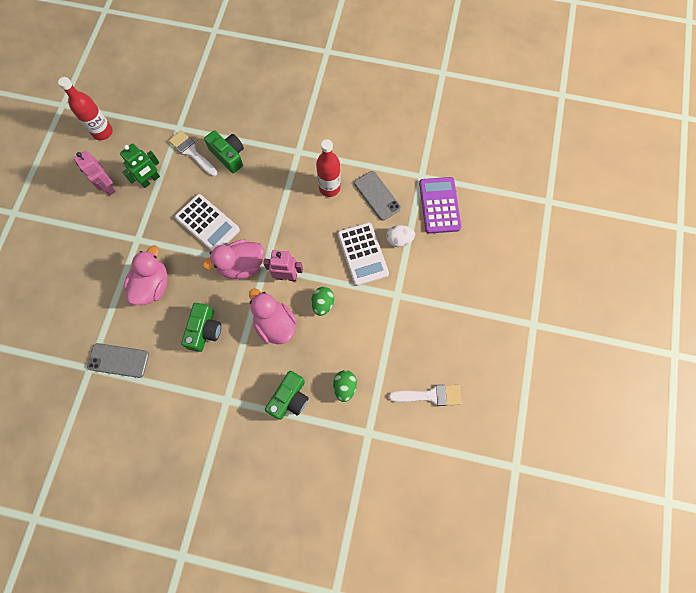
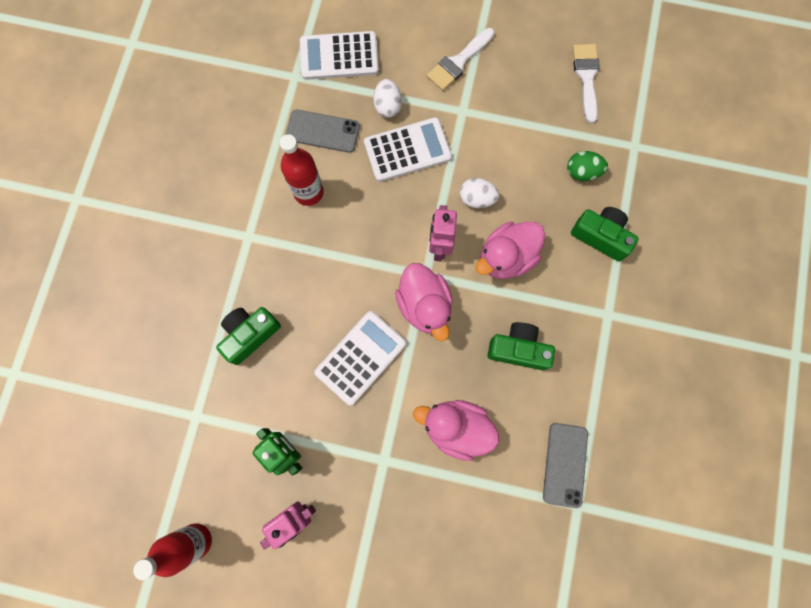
camera: 90 degrees left, 5 degrees up
(192, 152) = (241, 391): white brush -> white brush (458, 62)
(323, 304) = (477, 199): green egg -> white egg
(377, 195) = (322, 131): grey phone -> grey phone turned 45 degrees clockwise
(439, 205) = (339, 56): purple calculator -> white calculator

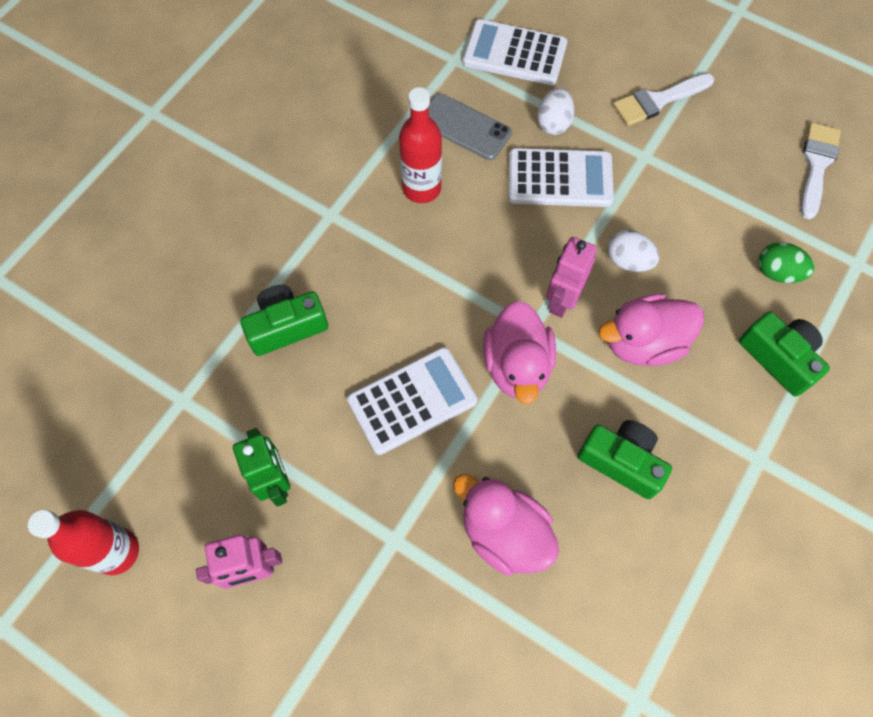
camera: 20 degrees right, 10 degrees down
(565, 464) = (637, 636): grey phone -> none

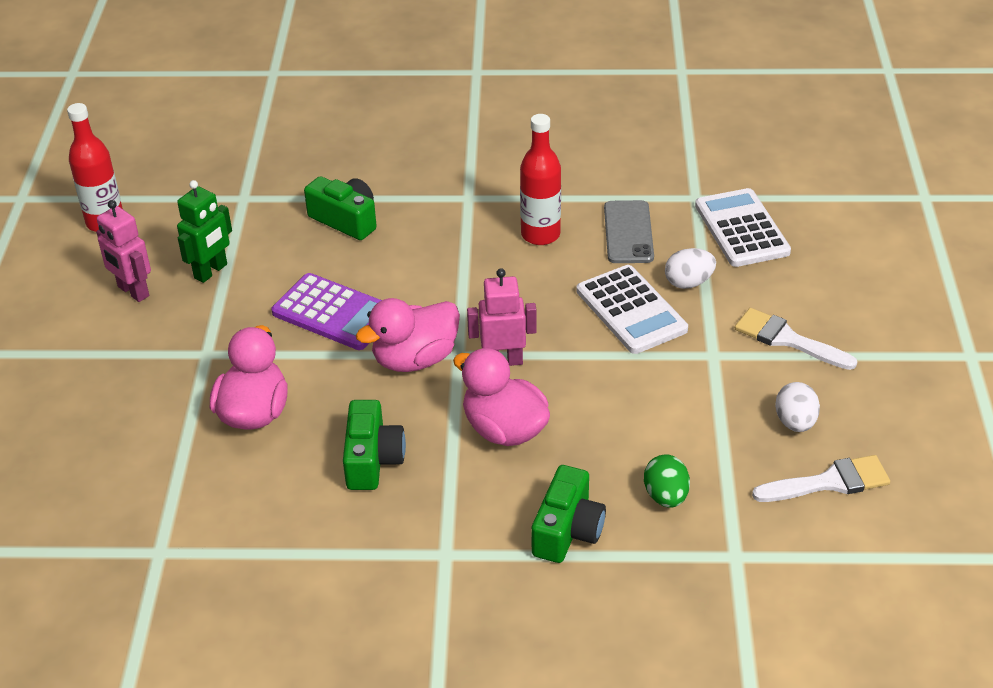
camera: 60 degrees right, 25 degrees down
(412, 400) = (334, 313): white calculator -> purple calculator
(628, 261) = (583, 387): white egg -> white egg (795, 422)

